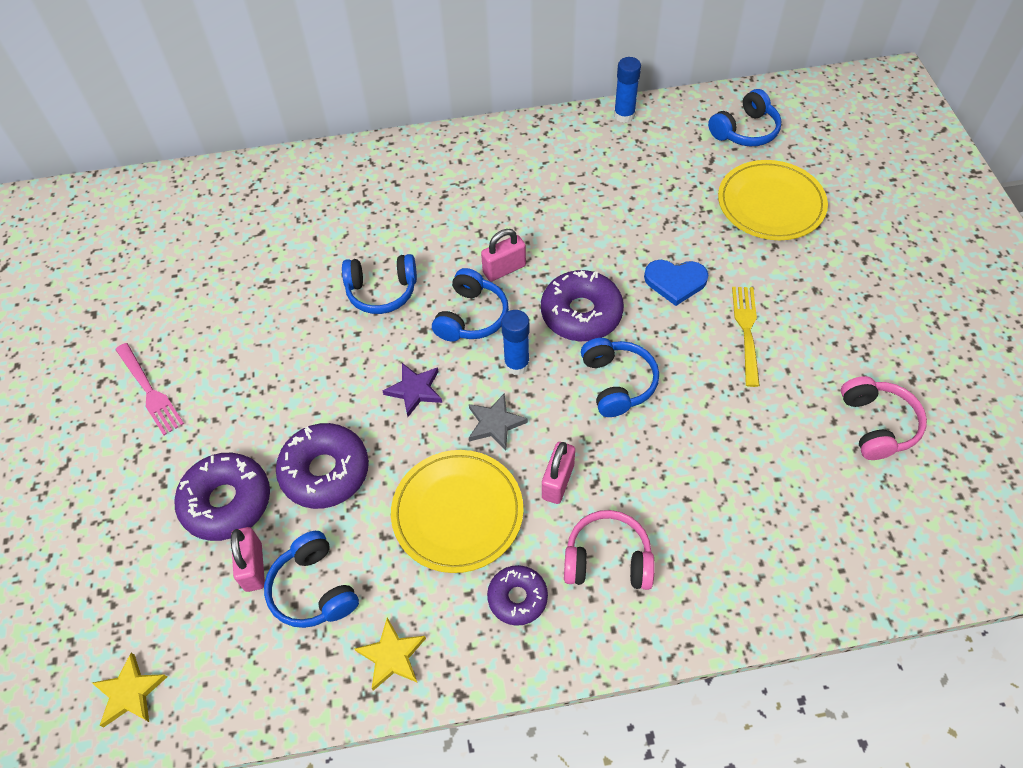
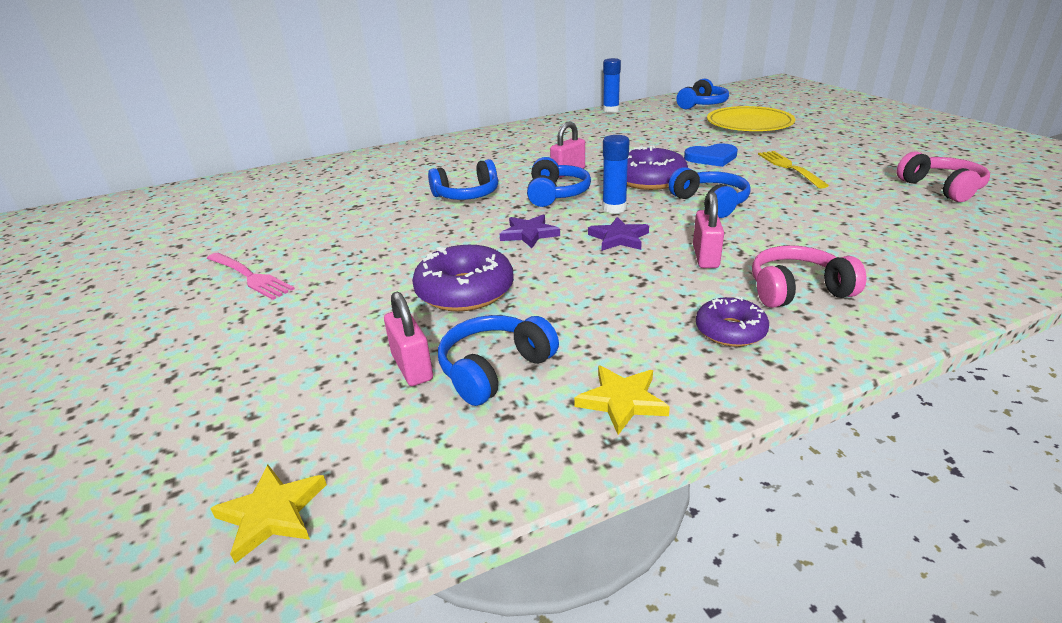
camera: 15 degrees left, 25 degrees down
(227, 502) = (361, 328): purple donut -> none
(314, 589) = (495, 369): blue headphones -> blue headphones turned 90 degrees clockwise
(457, 512) = (622, 290): yellow plate -> none
(495, 423) = (618, 238): grey star -> purple star

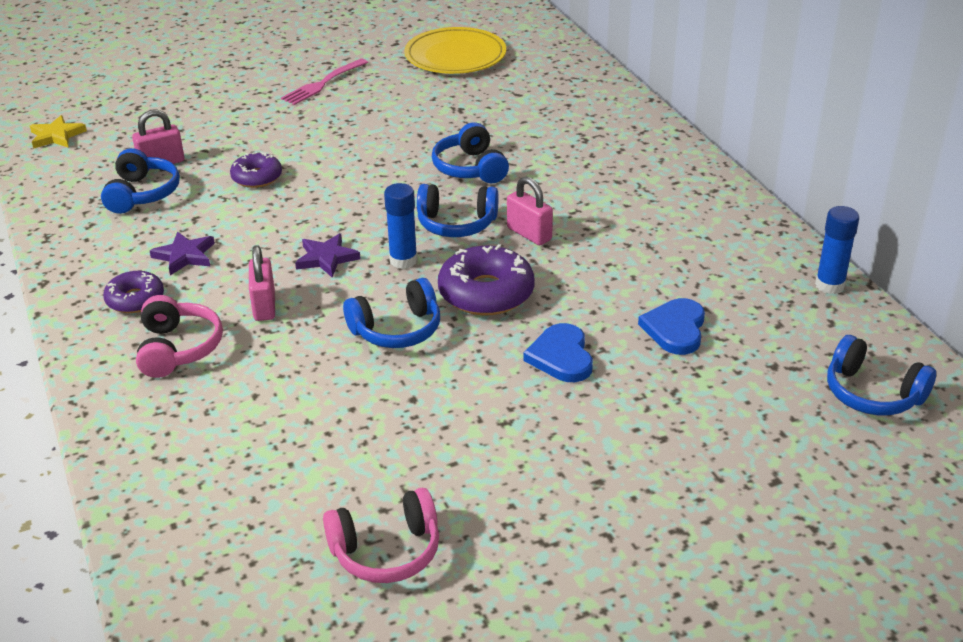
camera: 90 degrees right, 5 degrees up
(465, 291) = (257, 177): purple donut -> purple donut, size x0.61
(495, 369) = (142, 194): blue headphones -> blue headphones turned 45 degrees clockwise
(529, 234) = (355, 207): purple star -> purple star (184, 256)
(622, 401) = (80, 242): yellow star -> none
(667, 136) = (675, 329): none -> blue heart
(705, 257) = (264, 306): pink padlock -> pink padlock turned 75 degrees clockwise
(749, 123) = (739, 428): yellow plate -> yellow plate (455, 56)
(789, 168) = (504, 422): yellow fork -> none

